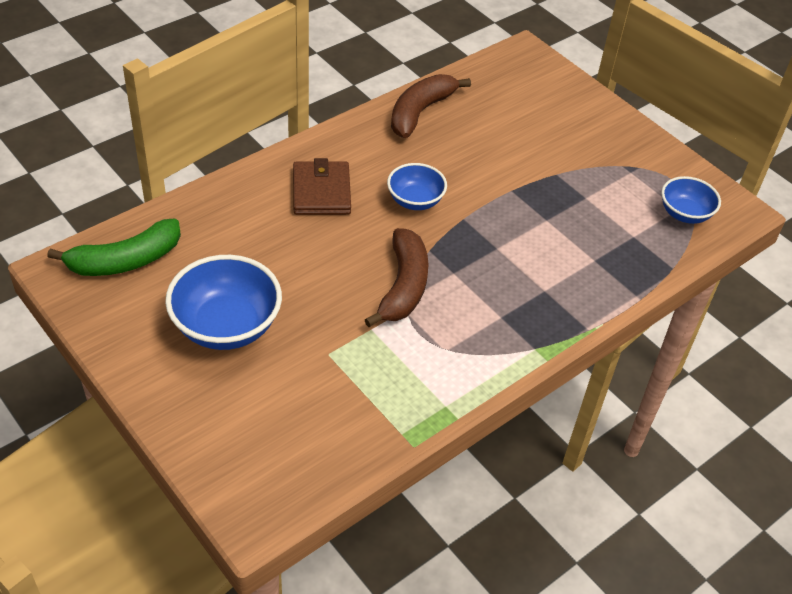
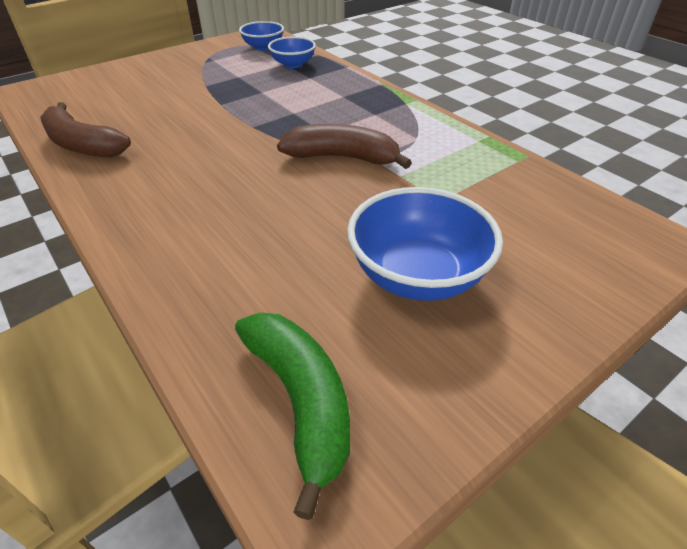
camera: 85 degrees left, 5 degrees down
(321, 192) = (192, 208): brown wallet -> none
(415, 201) = (222, 150): blue bowl -> blue bowl (293, 64)

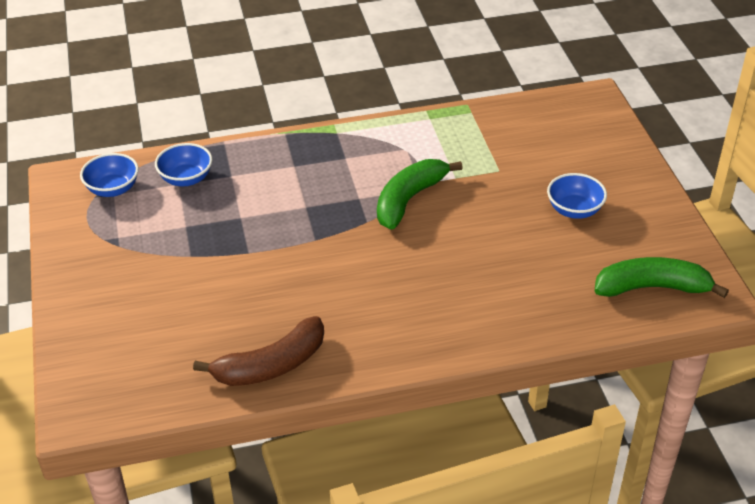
camera: 65 degrees left, 0 degrees up
(342, 158) = (409, 200): brown banana -> green banana
(417, 276) = (574, 210): blue bowl -> blue bowl, size x0.60

